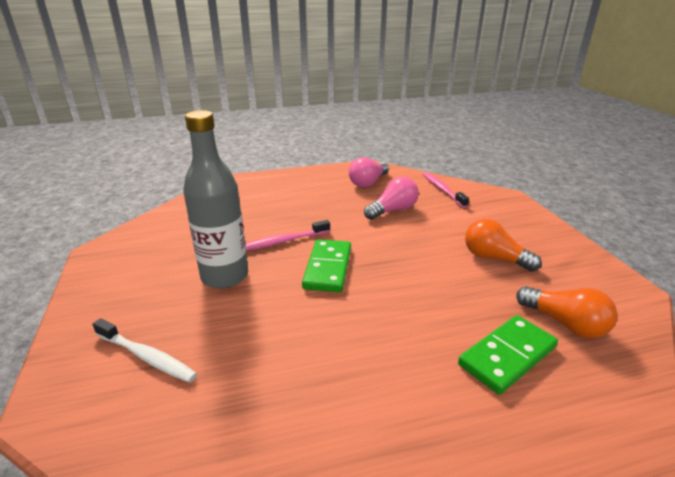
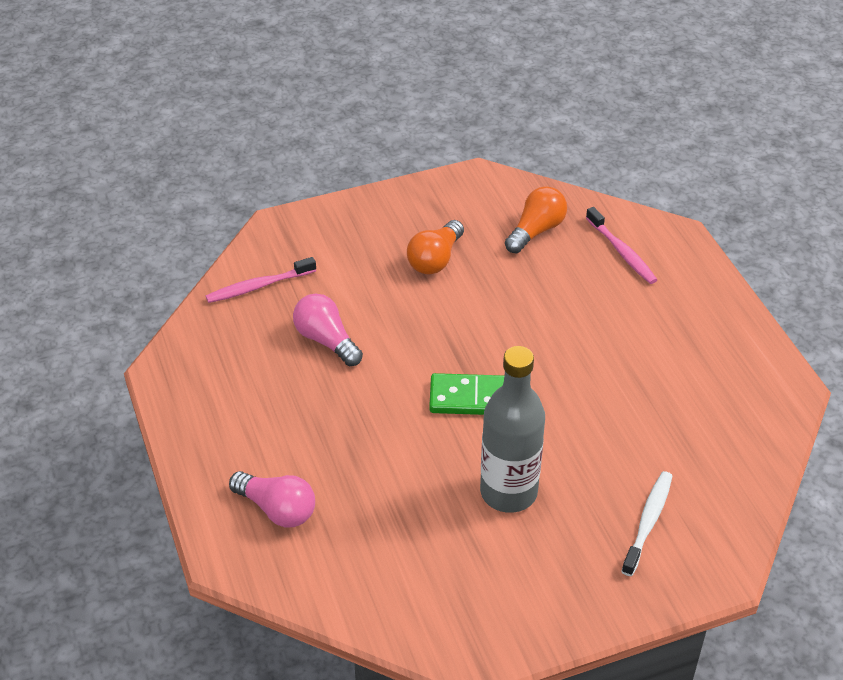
camera: 95 degrees left, 15 degrees up
(283, 241) = (422, 448): pink toothbrush -> pink toothbrush (622, 252)
(368, 182) = (232, 368): pink light bulb -> pink light bulb (277, 509)
(507, 356) = (586, 273): green domino -> none

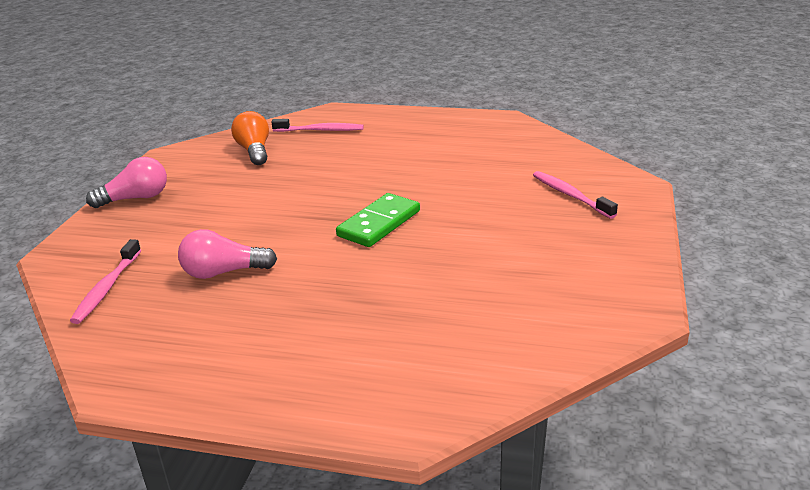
camera: 55 degrees left, 15 degrees down
(277, 509) = (384, 366): pink light bulb -> pink light bulb (136, 198)
(435, 259) = (217, 196): orange light bulb -> none
(508, 492) = (488, 240): grey bottle -> none
(648, 522) = (570, 195): white toothbrush -> pink toothbrush

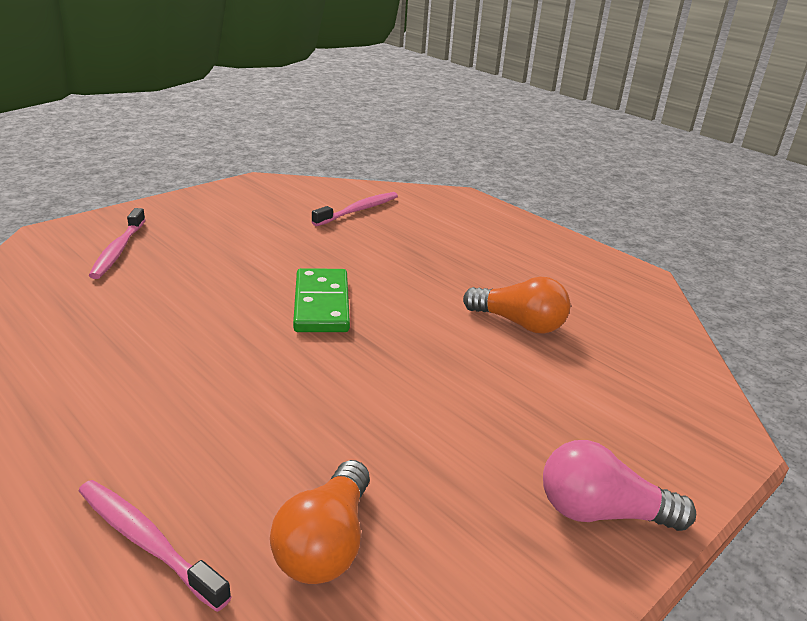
camera: 150 degrees left, 0 degrees up
(107, 288) = (650, 359): pink toothbrush -> pink toothbrush (358, 210)
(223, 272) = (519, 323): pink light bulb -> orange light bulb
(379, 223) = (321, 304): green domino -> green domino turned 75 degrees counterclockwise

